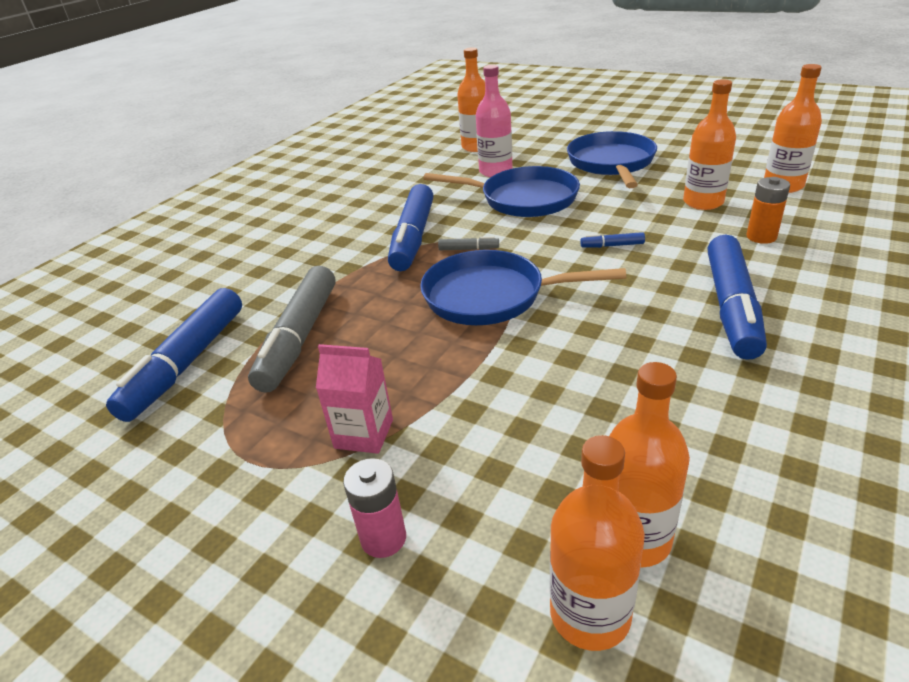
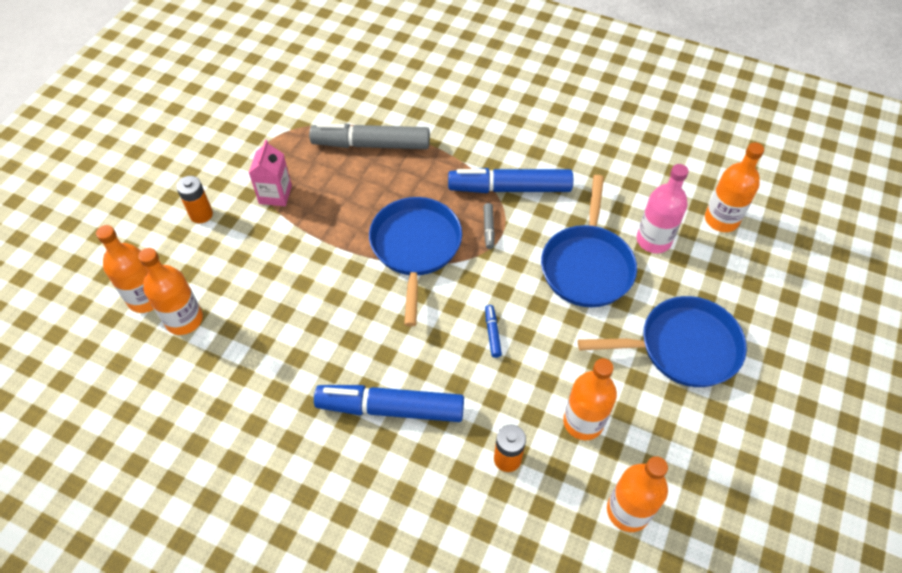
camera: 80 degrees right, 20 degrees up
(186, 363) = (349, 95): blue marker -> none
(383, 538) = (201, 214): pink battery -> orange battery

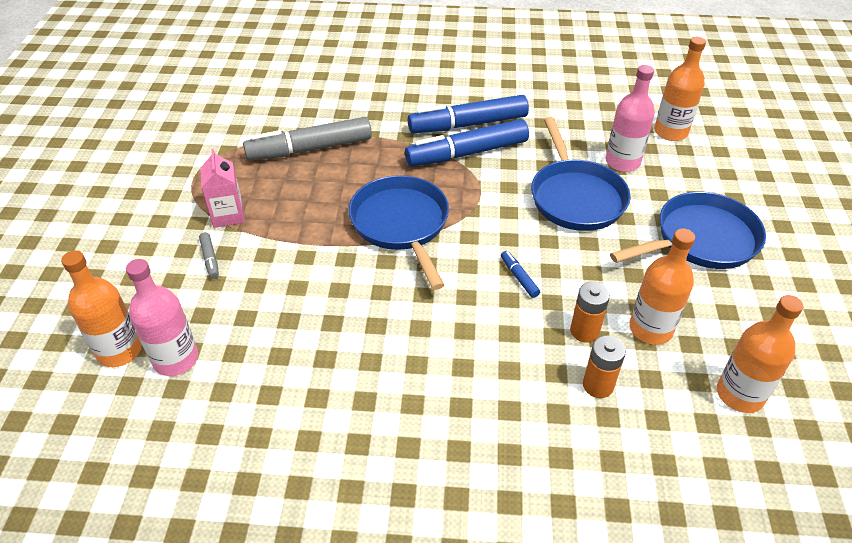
camera: 20 degrees left, 10 degrees down
(184, 319) = (176, 359): orange bottle -> pink bottle
(201, 214) = (151, 253): orange battery -> orange battery (584, 331)
(390, 408) = (452, 376): blue marker -> blue marker (468, 124)
(488, 229) = (465, 190): grey marker -> grey marker (210, 259)

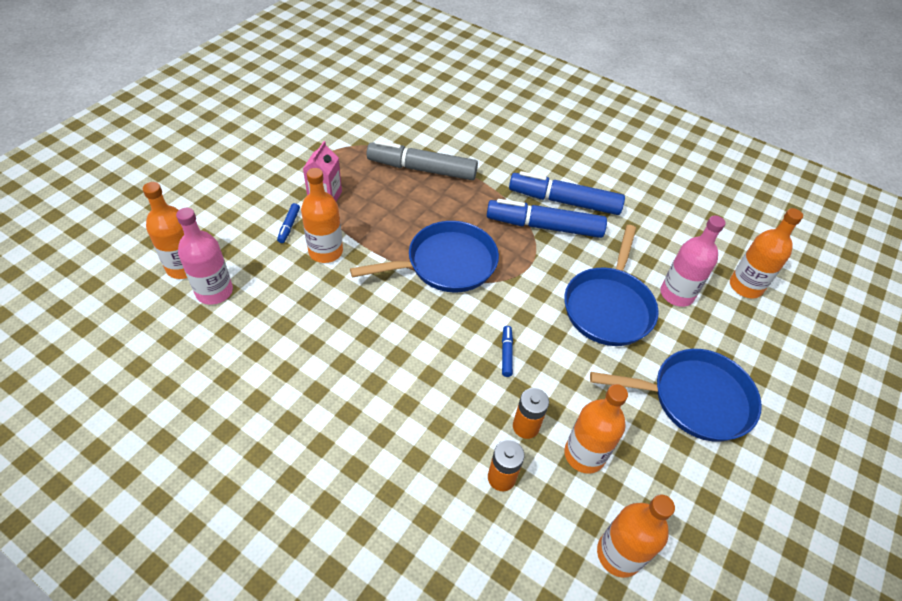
camera: 25 degrees right, 5 degrees up
(210, 259) = (289, 226): grey marker -> blue marker
(270, 266) = (325, 251): none -> orange bottle
(401, 224) = (446, 264): blue pan -> blue pan turned 60 degrees clockwise

